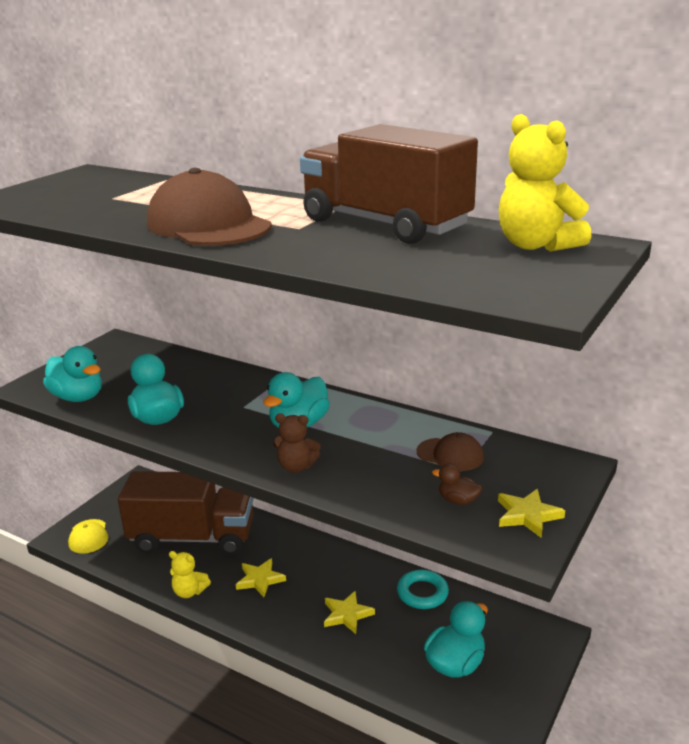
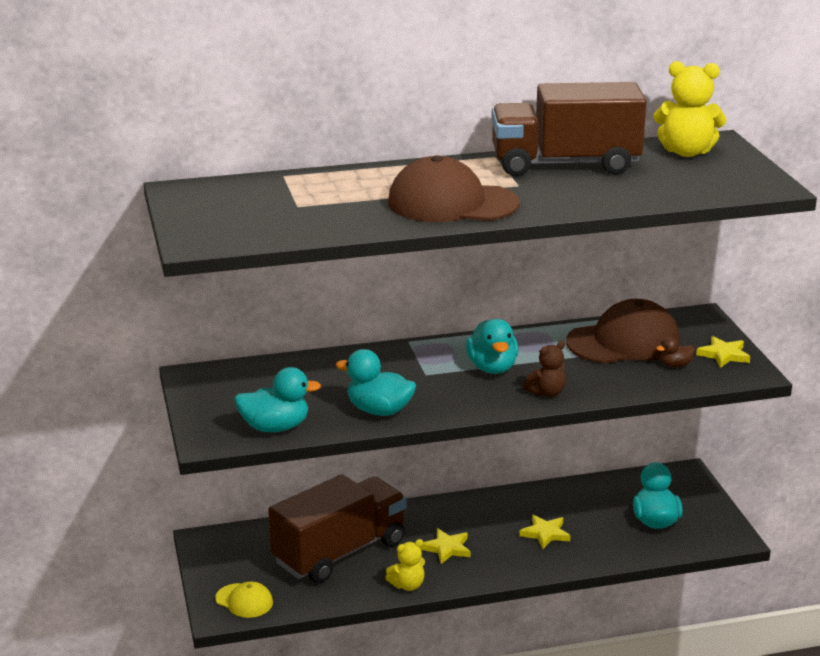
camera: 45 degrees left, 0 degrees up
(422, 593) = (573, 494): turquoise ring -> none
(450, 454) = (623, 342): brown cap -> brown cap, size x2.00

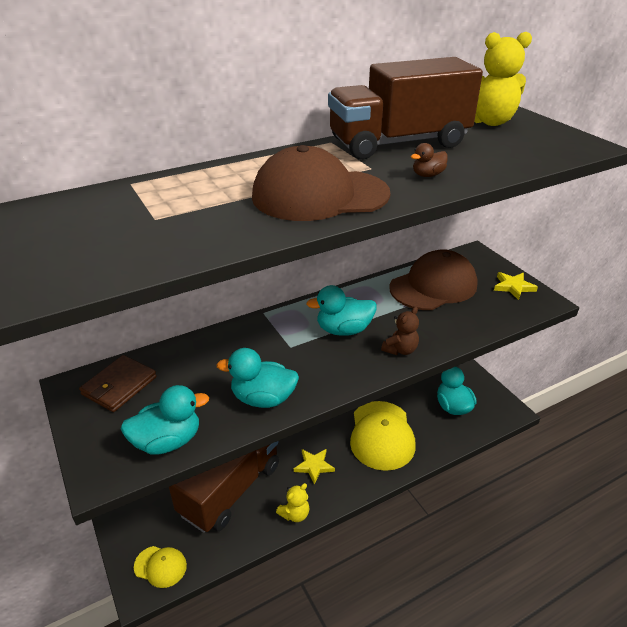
camera: 15 degrees left, 10 degrees up
(237, 381) = (119, 385): none -> brown wallet
(492, 368) = (343, 330): turquoise duck -> turquoise duck turned 105 degrees clockwise
(545, 534) = (381, 435): yellow star -> yellow cap
(675, 365) = (484, 303): brown duck -> brown duck (427, 175)

